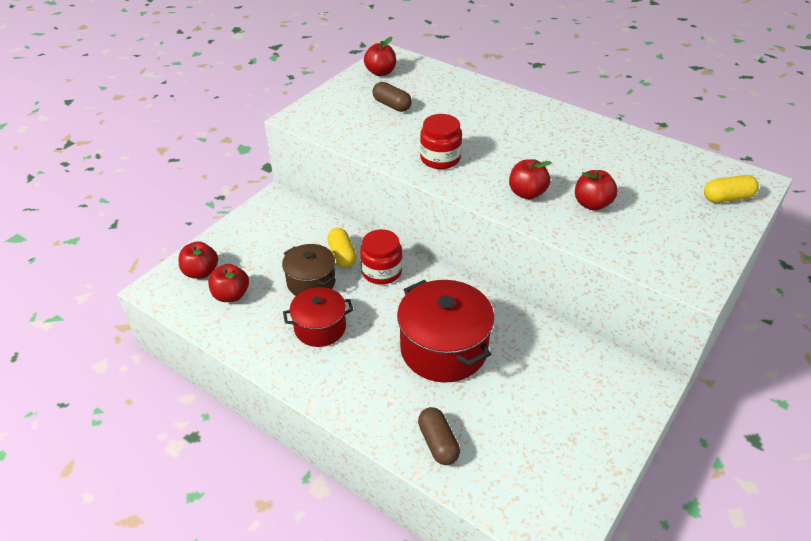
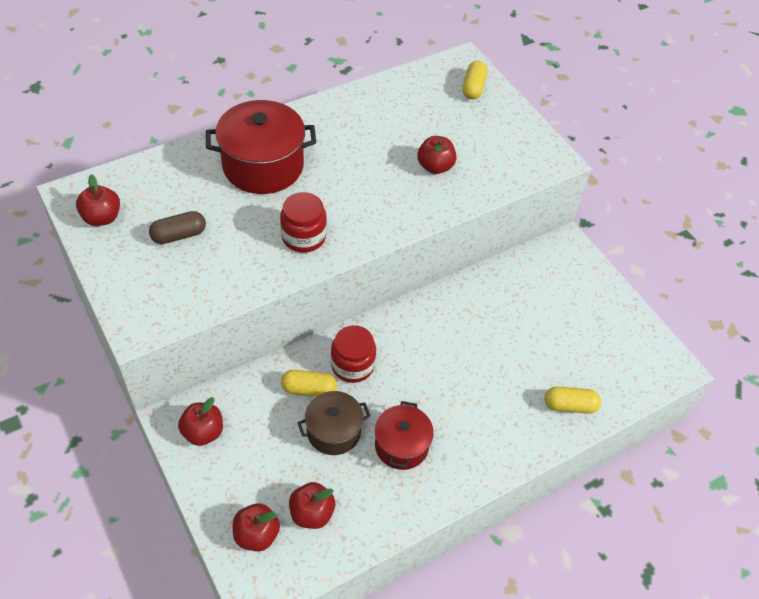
camera: 70 degrees left, 10 degrees up
(438, 443) = (569, 405): brown capsule -> yellow capsule
(444, 349) = (474, 358): red pot -> red pot (263, 166)
(527, 193) = (395, 200): red apple -> red apple (203, 432)

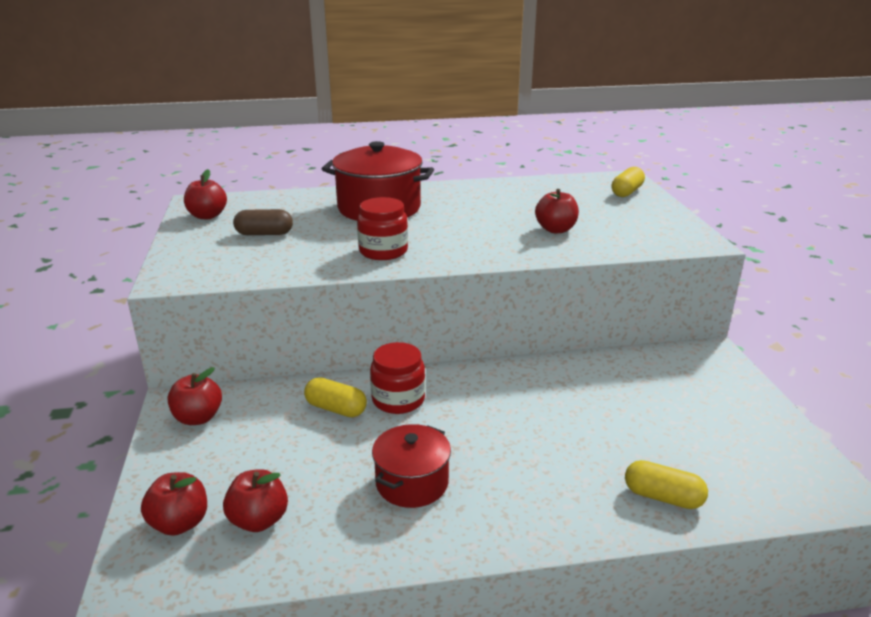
camera: 25 degrees right, 25 degrees down
(333, 431) = (338, 450): brown pot -> none

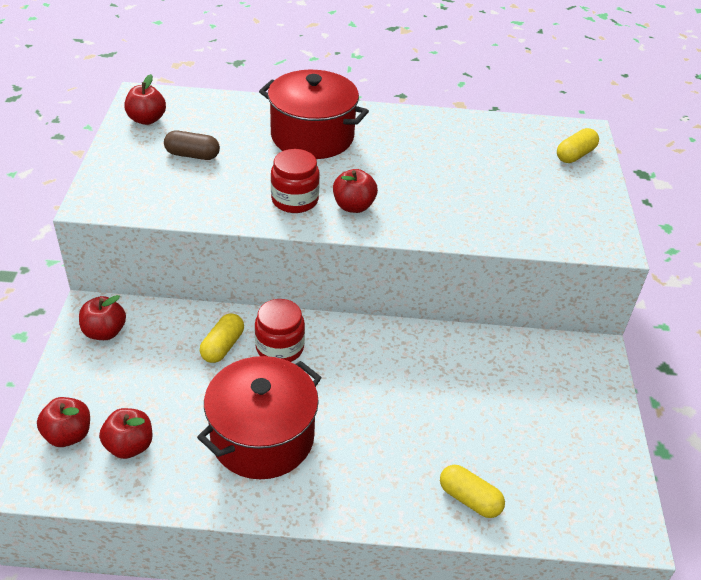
camera: 10 degrees right, 15 degrees up
(336, 409) = (223, 346): yellow capsule -> yellow capsule turned 75 degrees clockwise
(412, 483) = (262, 437): red pot -> red pot, size x1.64
(555, 229) = (473, 199): red apple -> red apple (353, 206)

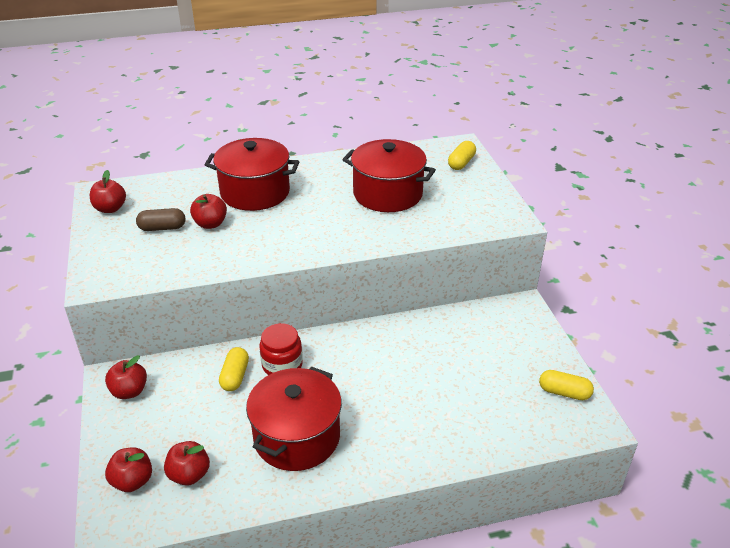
camera: 15 degrees left, 5 degrees down
(295, 200) = (262, 243): red jar -> none
(353, 206) = (311, 237): red apple -> red apple (210, 224)
(467, 174) = (388, 194): none -> red pot
(469, 499) = (474, 436): yellow capsule -> yellow capsule (564, 392)

